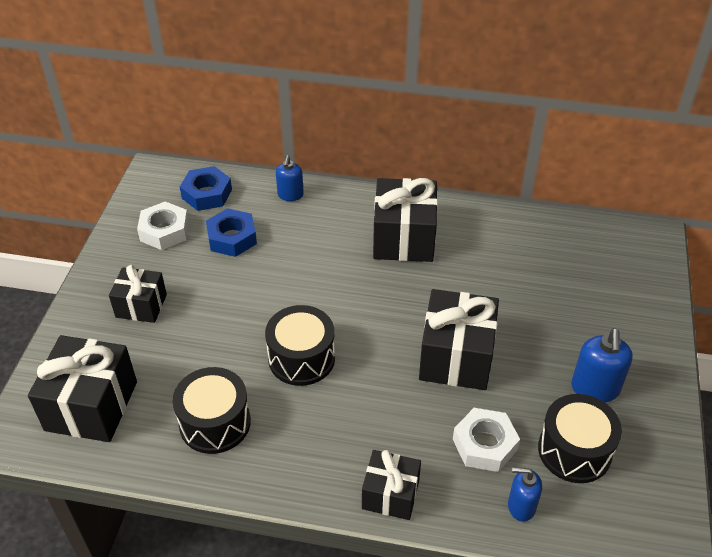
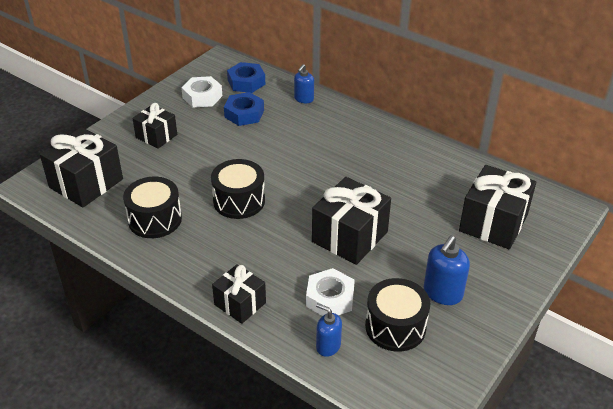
camera: 25 degrees right, 5 degrees down
(404, 238) = (367, 149): black gift -> black gift (493, 223)

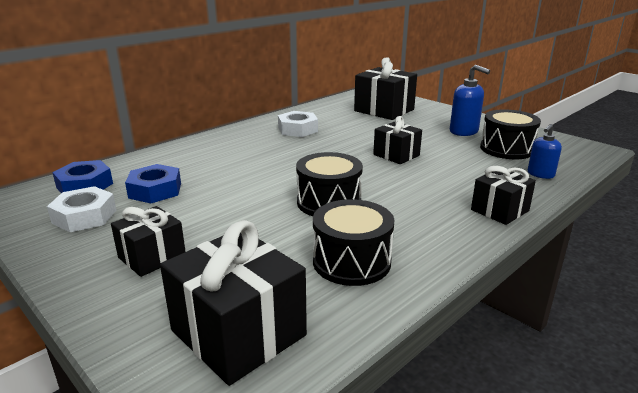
camera: 80 degrees left, 15 degrees down
(303, 99) = (157, 157): blue soap dispenser -> none
(330, 298) = (480, 169): white nut -> white nut (297, 129)
(350, 237) = (396, 155): black gift -> black gift, size x0.61

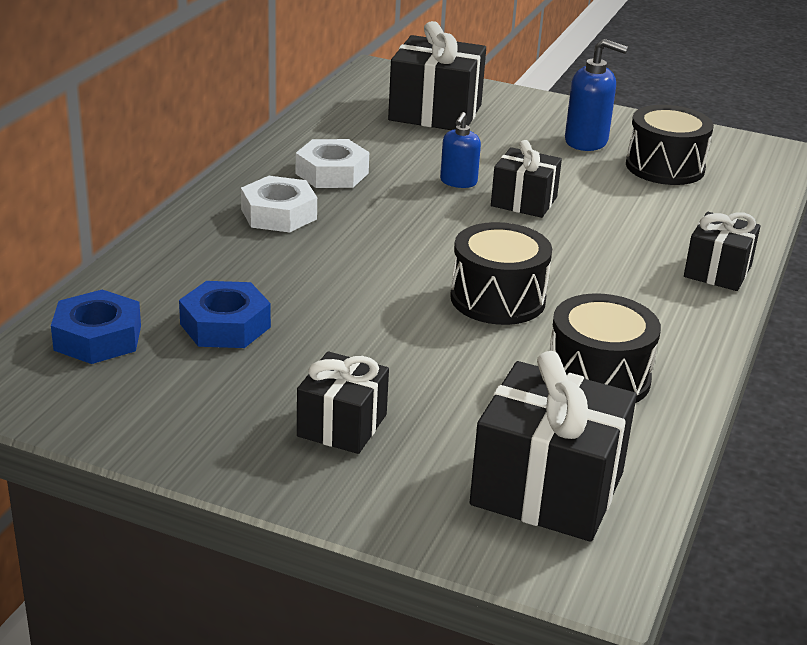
camera: 25 degrees left, 5 degrees up
(84, 216) = (168, 388): white nut -> white nut (279, 214)
(540, 174) = (732, 205): blue soap dispenser -> blue soap dispenser (458, 182)

